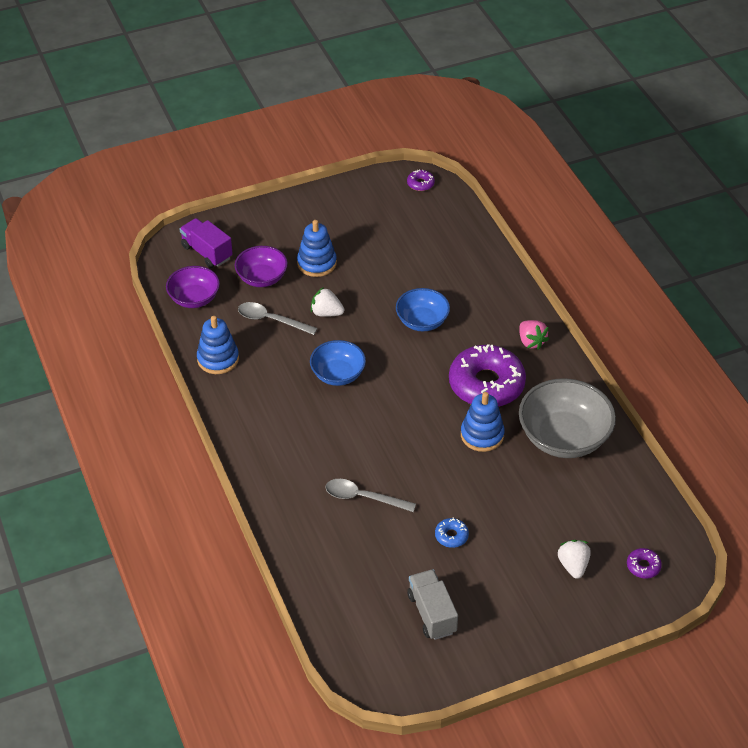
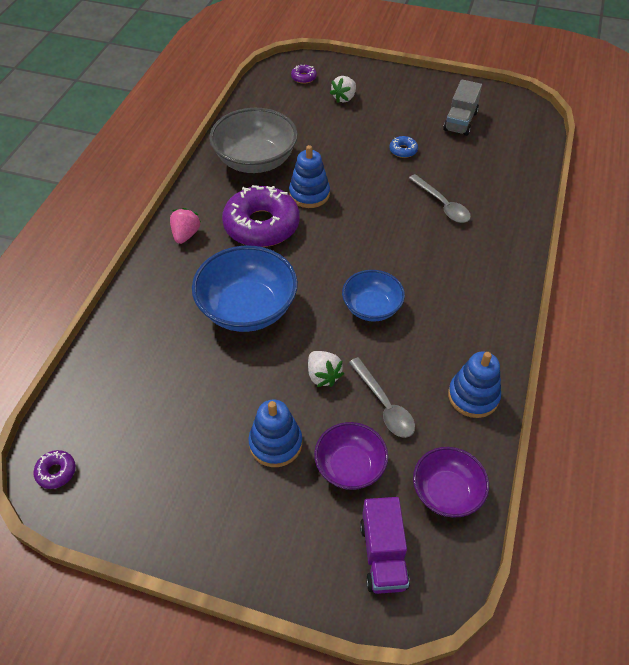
camera: 140 degrees left, 5 degrees up
(422, 321) = (247, 308): blue bowl -> blue bowl, size x1.65

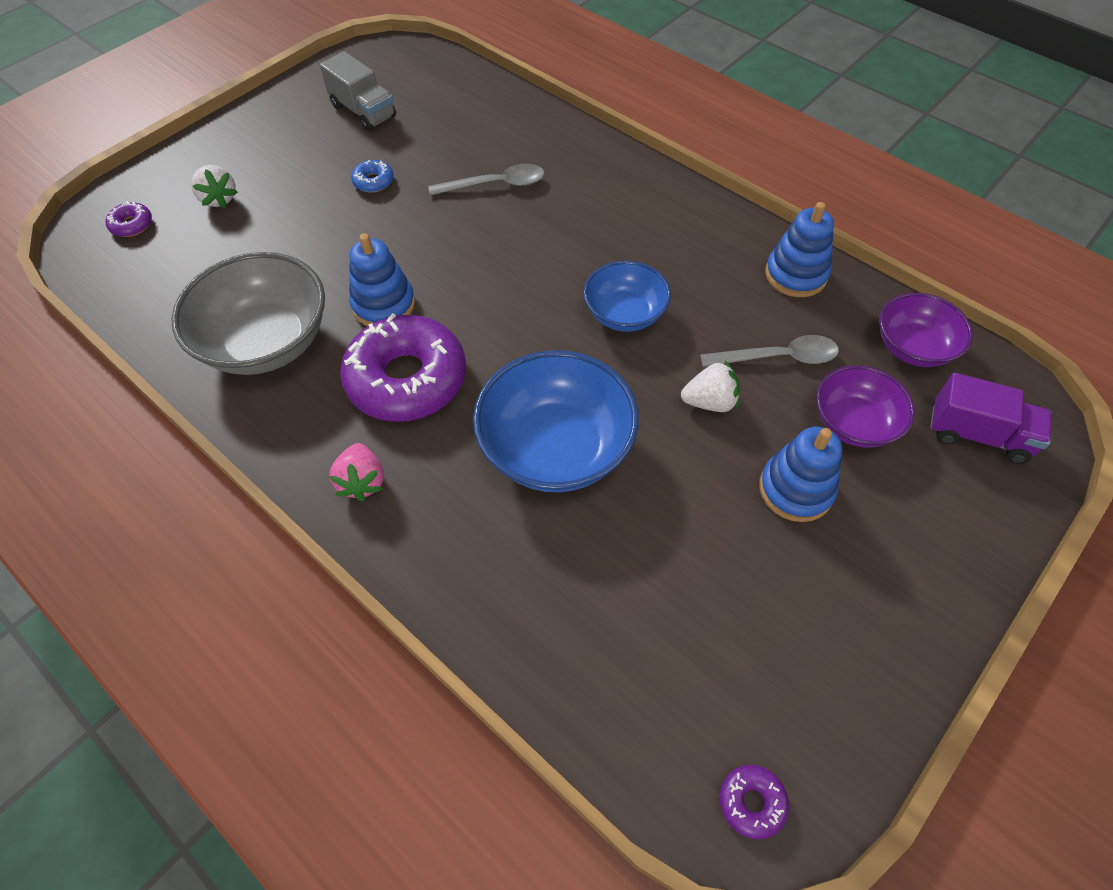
camera: 65 degrees left, 5 degrees up
(186, 235) = (362, 481): pink strawberry -> pink strawberry turned 135 degrees counterclockwise

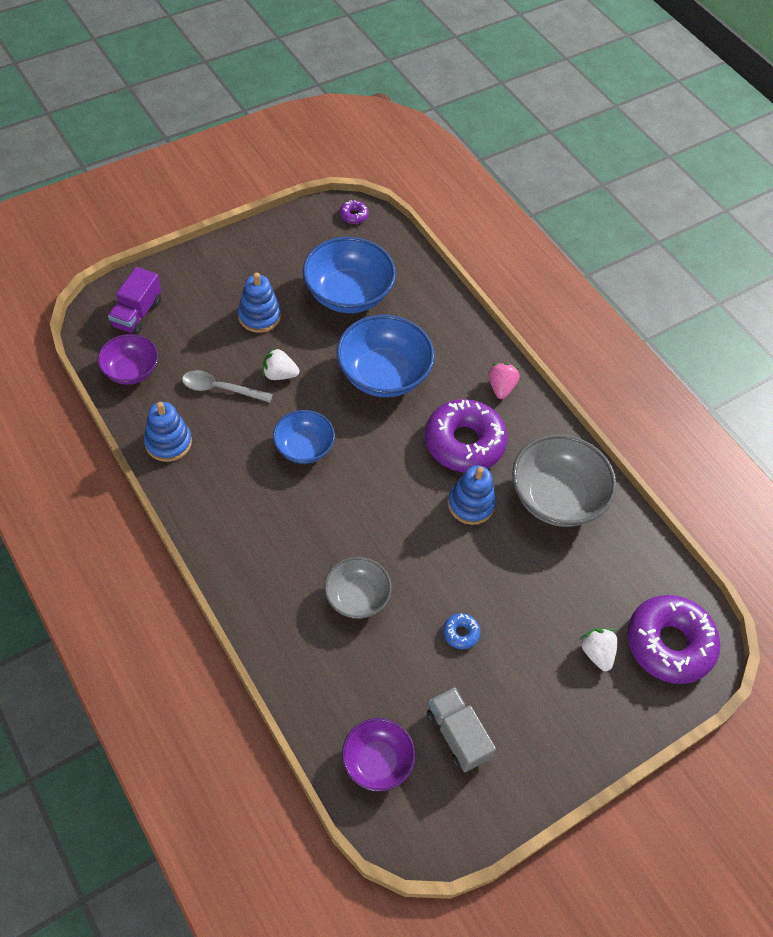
camera: 170 degrees left, 0 degrees up
(132, 225) = (669, 644): purple donut -> purple donut, size x2.45
(495, 184) = (357, 597): grey spoon -> grey bowl
(673, 583) = (348, 294): none -> blue bowl
(854, 423) = (202, 339): purple bowl -> purple bowl (377, 761)
(978, 434) = (137, 313): purple truck -> purple truck turned 105 degrees counterclockwise

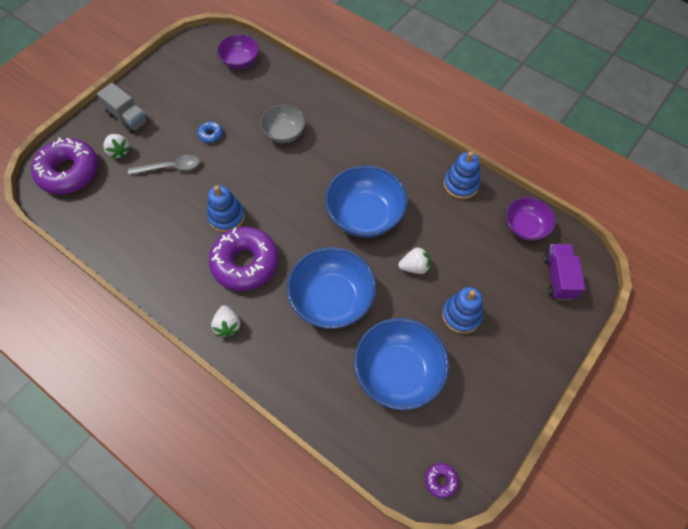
camera: 165 degrees right, 5 degrees up
(220, 389) = (451, 237): grey spoon -> grey spoon (170, 167)
(304, 447) = (365, 215): blue bowl -> blue bowl, size x1.65
(457, 735) = (198, 85): grey truck -> grey truck (128, 118)
(501, 387) = (227, 326): pink strawberry -> white strawberry
(556, 497) = (162, 245): grey bowl -> none

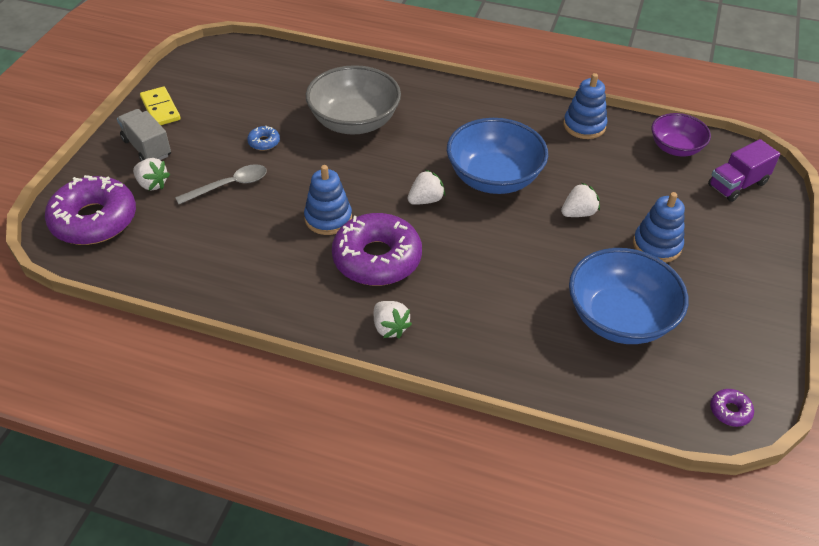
camera: 20 degrees left, 15 degrees down
(128, 118) = (147, 148): grey truck -> grey truck turned 150 degrees counterclockwise
(151, 84) = (160, 109): none -> yellow domino
(240, 61) = (262, 65): purple bowl -> none
(284, 133) = (354, 122): grey bowl -> grey bowl, size x1.65
(304, 221) = (425, 200): none -> white strawberry
(332, 299) = (502, 268): blue bowl -> none
(558, 277) = (737, 184): purple truck -> purple truck turned 105 degrees counterclockwise

